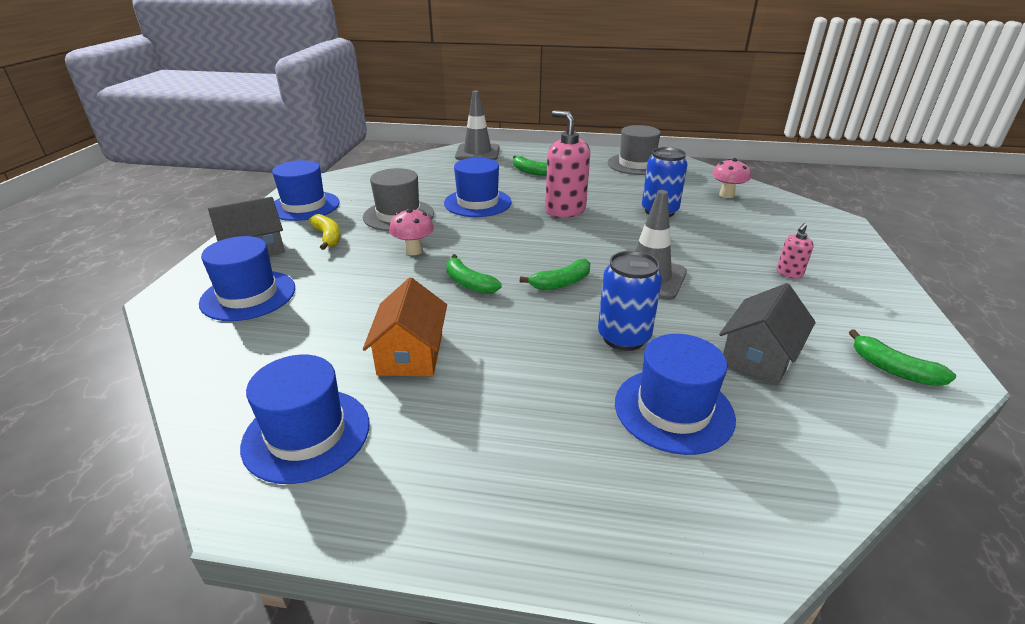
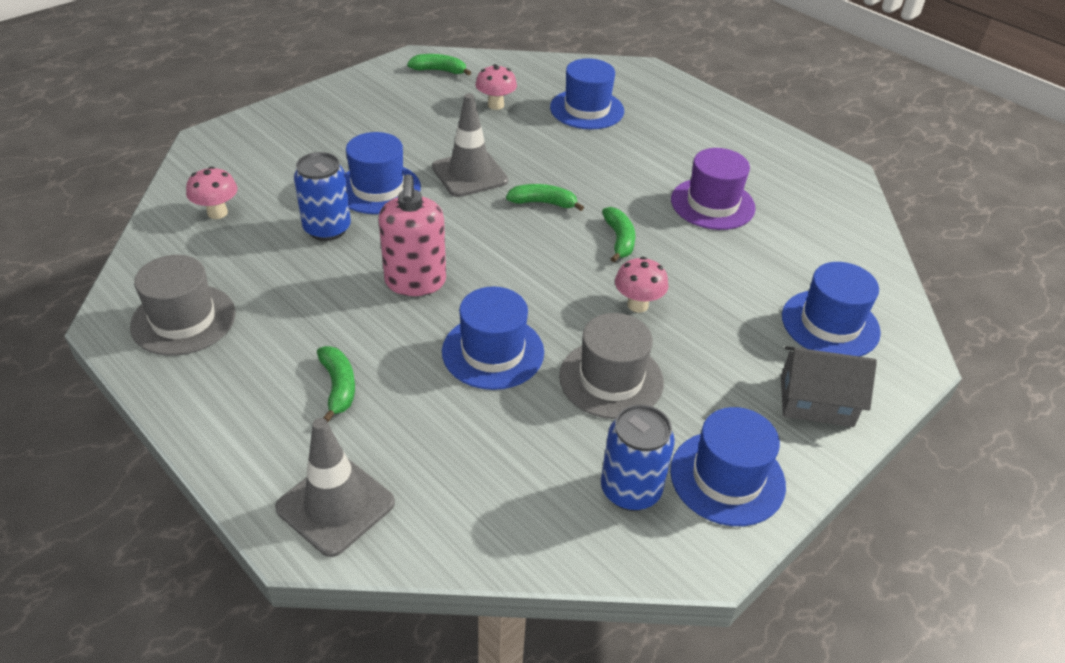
camera: 145 degrees left, 10 degrees up
(306, 434) = (803, 187): blue hat -> blue hat (378, 189)
(328, 237) = (720, 379): yellow banana -> none
(410, 353) = (712, 204): orange house -> purple hat
(623, 337) = (558, 148): blue can -> blue can (630, 490)
(759, 356) = (495, 105): grey house -> pink mushroom
(789, 273) = (364, 128): pink soap dispenser -> none
(893, 369) = (439, 70): green banana -> green banana turned 75 degrees counterclockwise

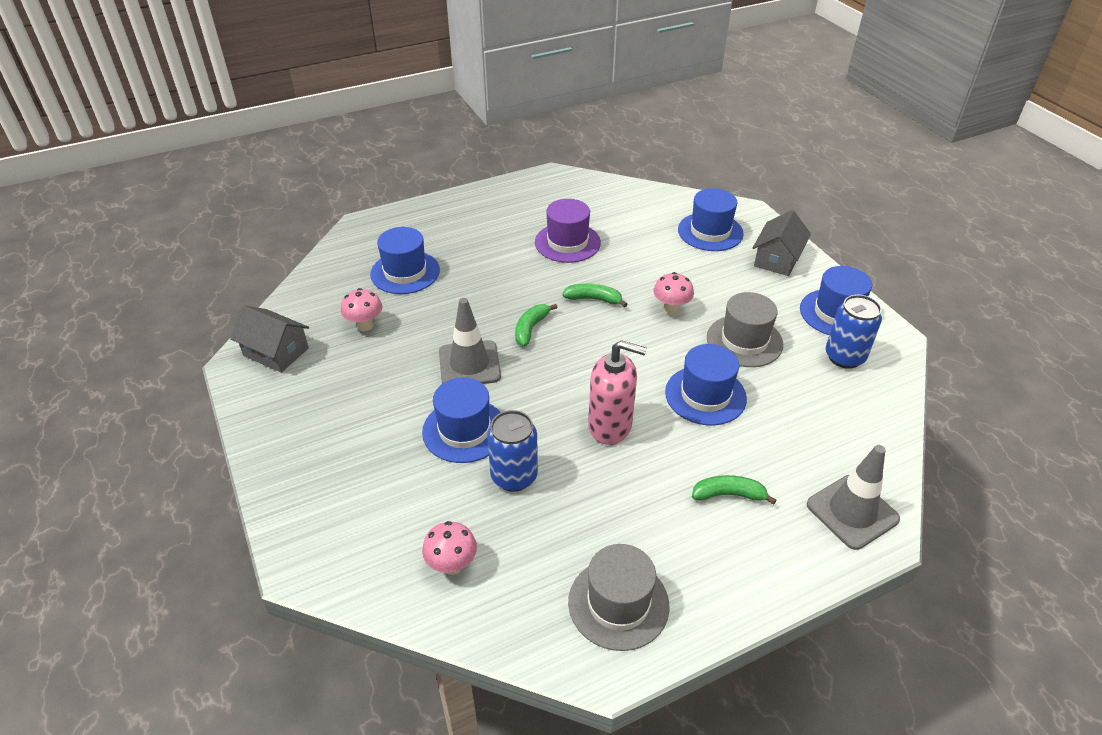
camera: 70 degrees left, 0 degrees up
(439, 70) = (276, 352): green banana -> grey house

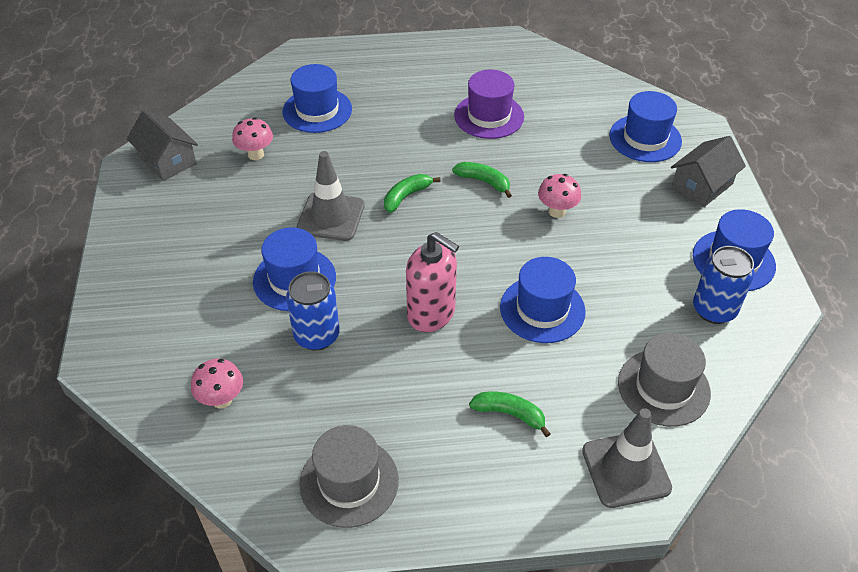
camera: 20 degrees right, 5 degrees up
(744, 341) = (615, 264): grey hat -> grey hat (663, 387)

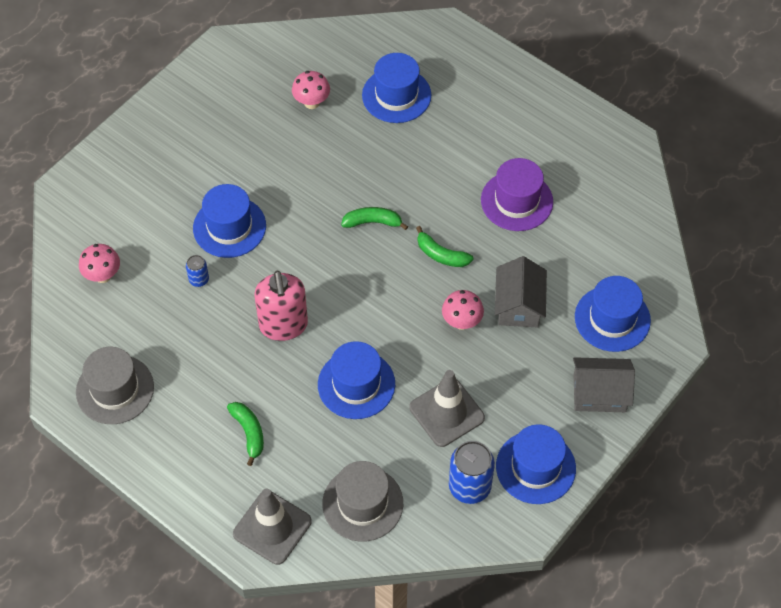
camera: 45 degrees right, 10 degrees up
(167, 160) = (250, 61): grey house -> grey house (519, 305)
(317, 335) = (199, 280): blue can -> blue can, size x0.52
(331, 217) = (304, 197): grey traffic cone -> grey traffic cone (446, 412)
(484, 182) = (441, 255): green banana -> green banana turned 135 degrees clockwise

